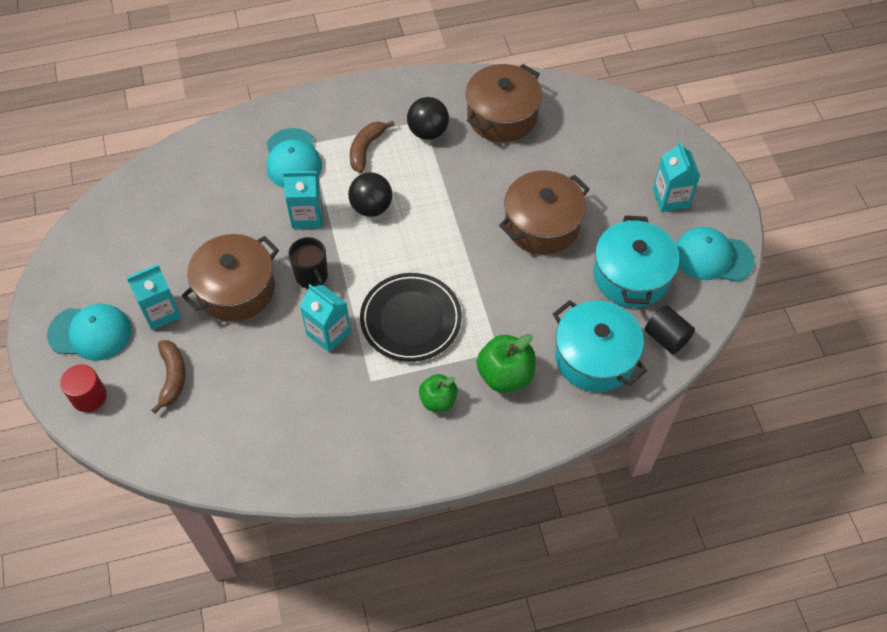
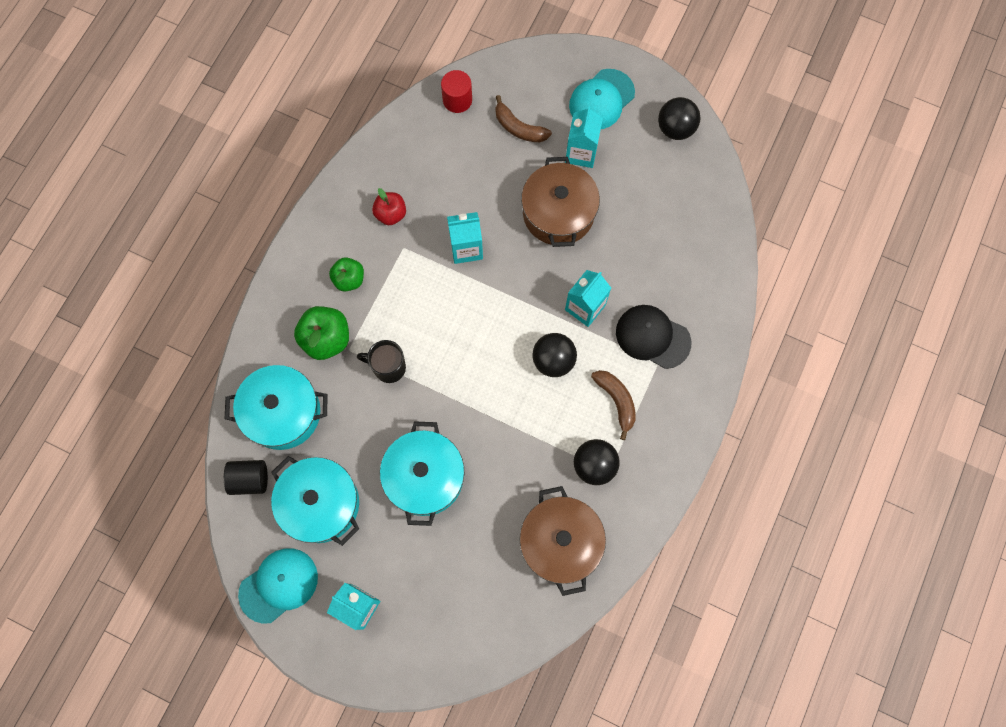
camera: 130 degrees right, 15 degrees up
(80, 259) = (675, 129): none -> black ball
(89, 396) = (548, 71): red cylinder -> red cylinder (457, 100)
(293, 159) = (652, 337): turquoise cap -> black cap
(312, 276) = (525, 271): black mug -> black mug (388, 367)
(347, 416) = (391, 214): none -> red apple
(411, 320) = (428, 311): black plate -> none
(542, 225) = (424, 477): brown pot -> turquoise pot

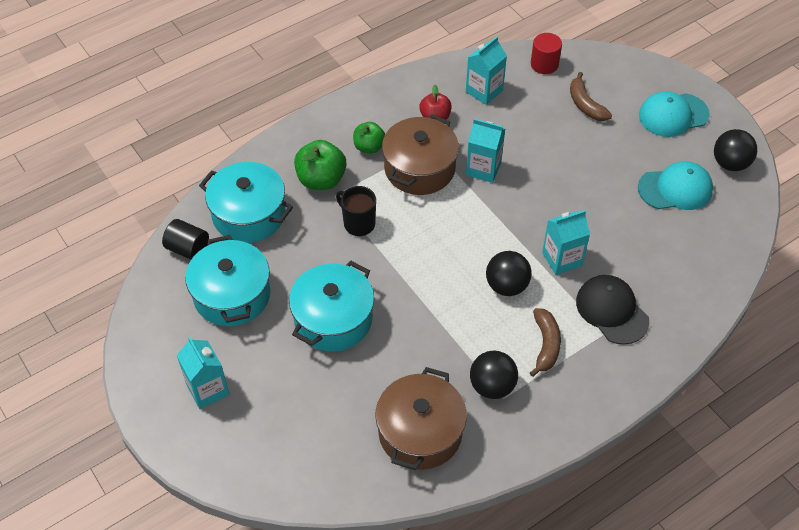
camera: 30 degrees right, 20 degrees down
(279, 585) = (154, 338): turquoise cap -> turquoise cap (675, 189)
(558, 213) = (582, 179): brown pot -> brown pot (419, 168)
(581, 153) = (630, 145): turquoise carton -> turquoise carton (484, 91)

